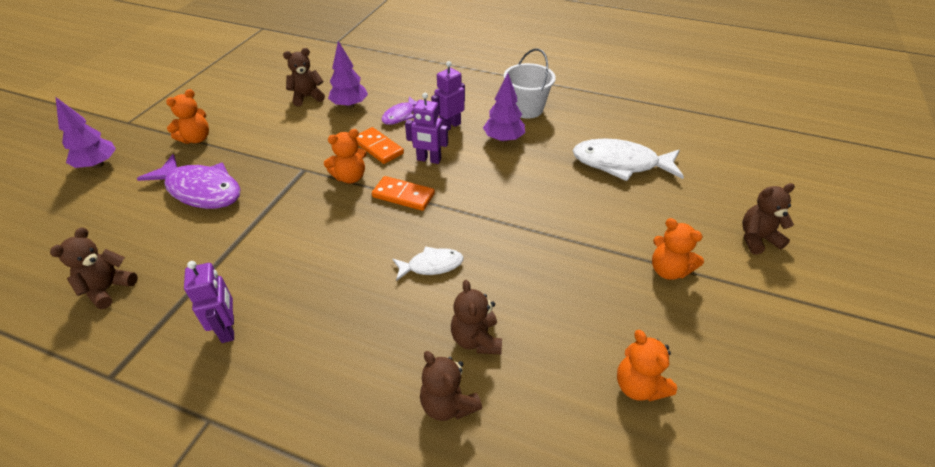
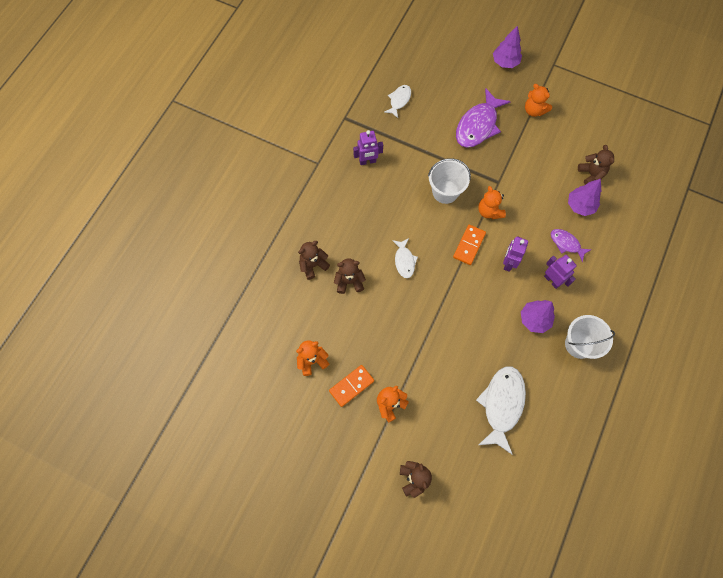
camera: 95 degrees right, 25 degrees up
(108, 288) = (399, 100): brown teddy bear -> white fish
(311, 222) = (445, 191): none -> white bucket
(378, 147) = (523, 228): orange domino -> orange domino (351, 386)

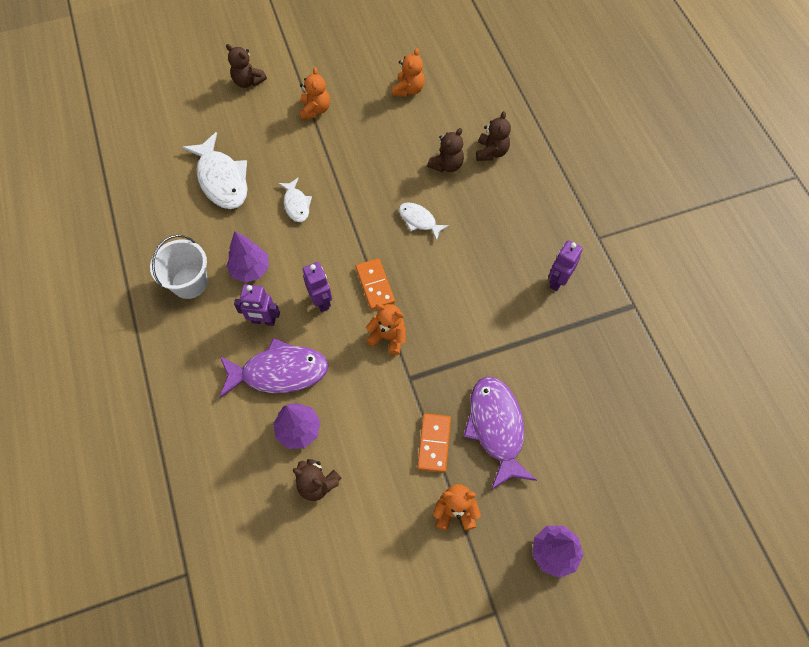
camera: 135 degrees right, 5 degrees down
(351, 386) = (359, 98): orange domino -> orange domino (434, 443)
(399, 100) = (607, 377): white fish -> white fish (296, 204)
(445, 191) = (451, 318): white bucket -> none
(566, 244) = (279, 372): purple fish -> purple fish, size x1.84

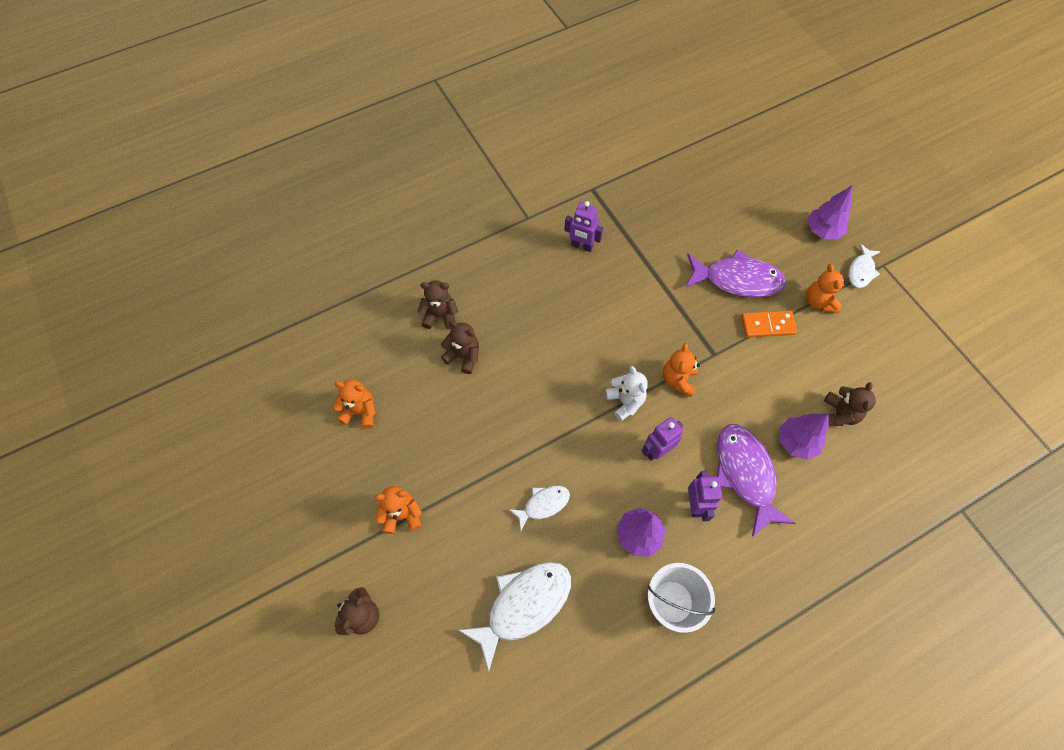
camera: 100 degrees left, 0 degrees up
(375, 285) = (625, 401): orange domino -> white teddy bear
(419, 220) = (539, 372): white fish -> white fish (861, 271)
(496, 427) = (737, 280): purple fish -> purple fish turned 150 degrees counterclockwise

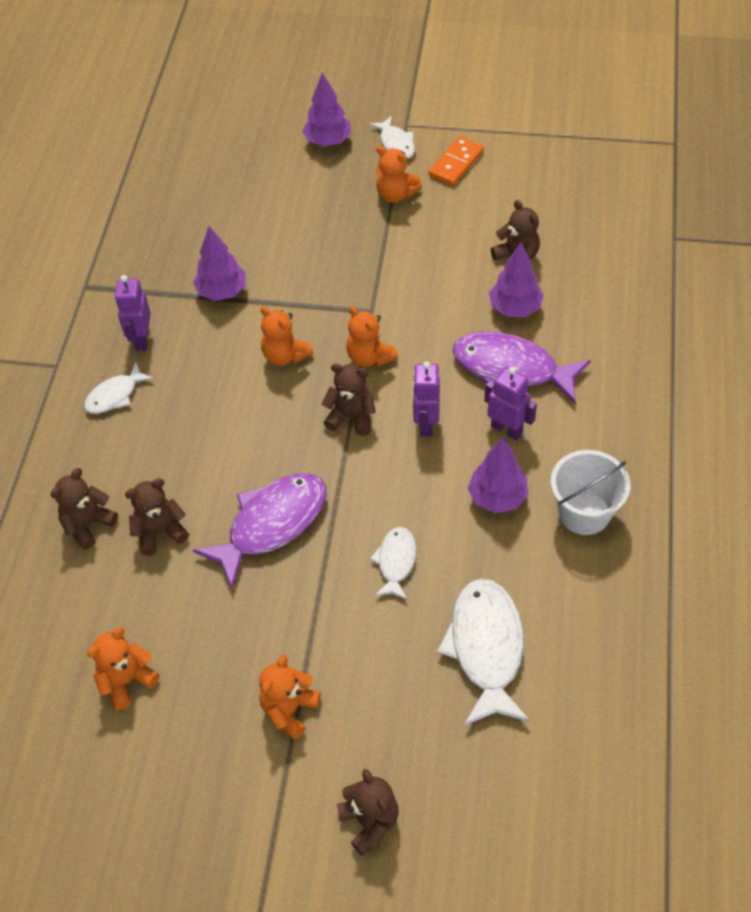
camera: 50 degrees left, 10 degrees down
(533, 262) = (115, 395): none -> white fish
(581, 246) = (141, 339): purple robot -> purple robot turned 120 degrees clockwise
(625, 401) = (351, 417): white teddy bear -> brown teddy bear
(637, 330) = (285, 355): none -> orange teddy bear
(652, 261) = (222, 292): none -> purple tree
(737, 280) = (312, 239): purple fish -> purple fish (271, 524)
(767, 325) = (381, 249): orange domino -> orange domino (456, 163)

